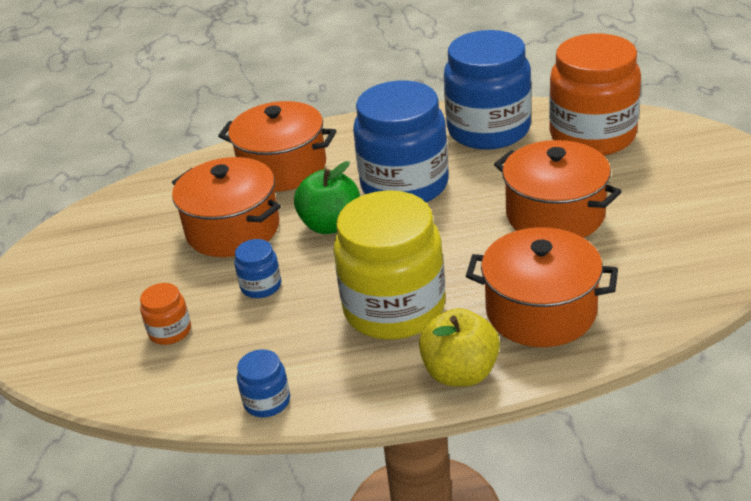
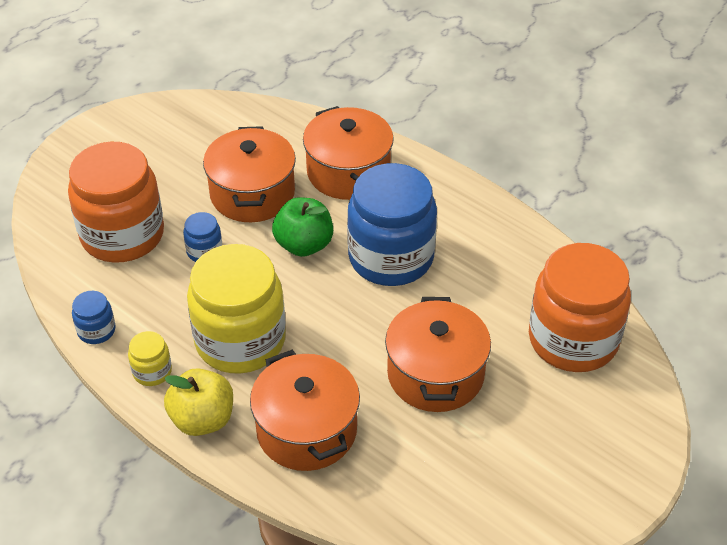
camera: 45 degrees right, 10 degrees up
(170, 331) = (122, 235): orange jar -> orange jar, size x2.35
(365, 383) = (152, 372): none -> yellow jar
(488, 130) = (516, 265): blue jar -> none

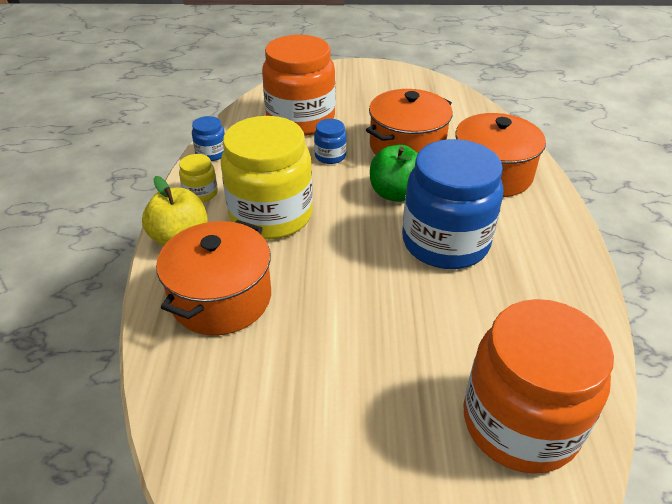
camera: 50 degrees right, 5 degrees down
(435, 374) = (360, 342): orange pot -> none

